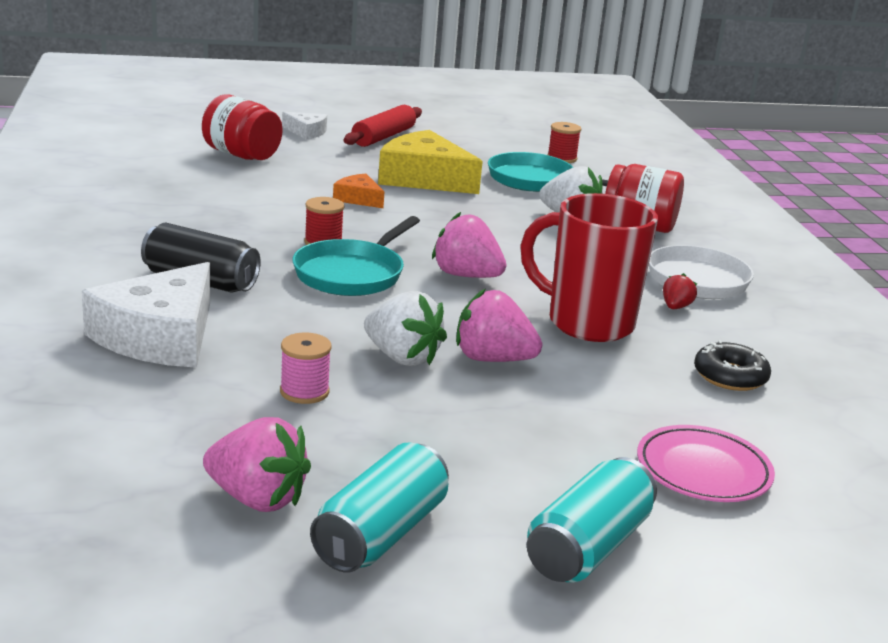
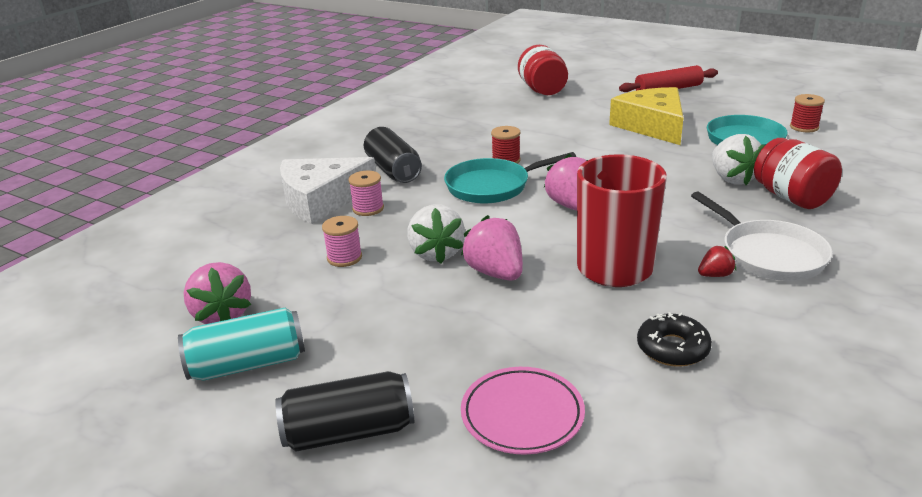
camera: 45 degrees right, 5 degrees up
(242, 331) = (368, 208): none -> pink spool
(306, 132) = (613, 79): white cheese -> none
(358, 199) = (578, 133): orange cheese -> none
(588, 547) = (349, 432): turquoise can -> black can

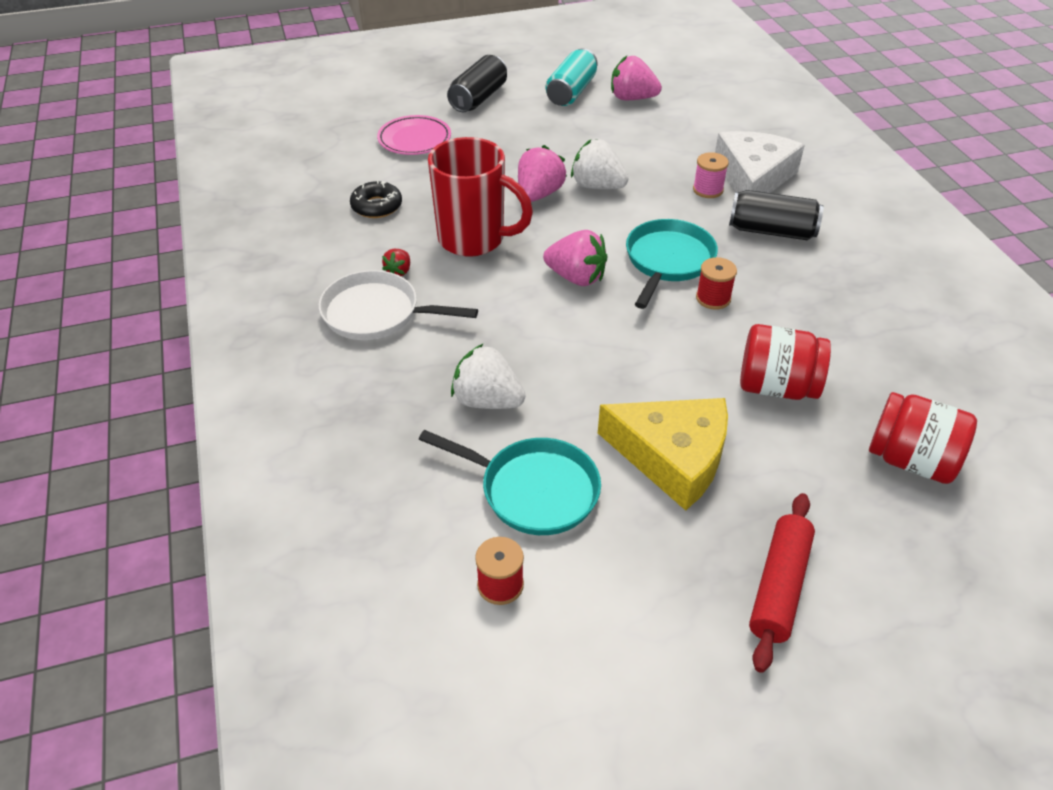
camera: 130 degrees right, 15 degrees up
(344, 258) = (643, 153): pink spool -> none
(495, 273) = (539, 194): pink strawberry -> pink strawberry turned 75 degrees counterclockwise
(791, 197) = (409, 403): red jar -> red jar (776, 387)

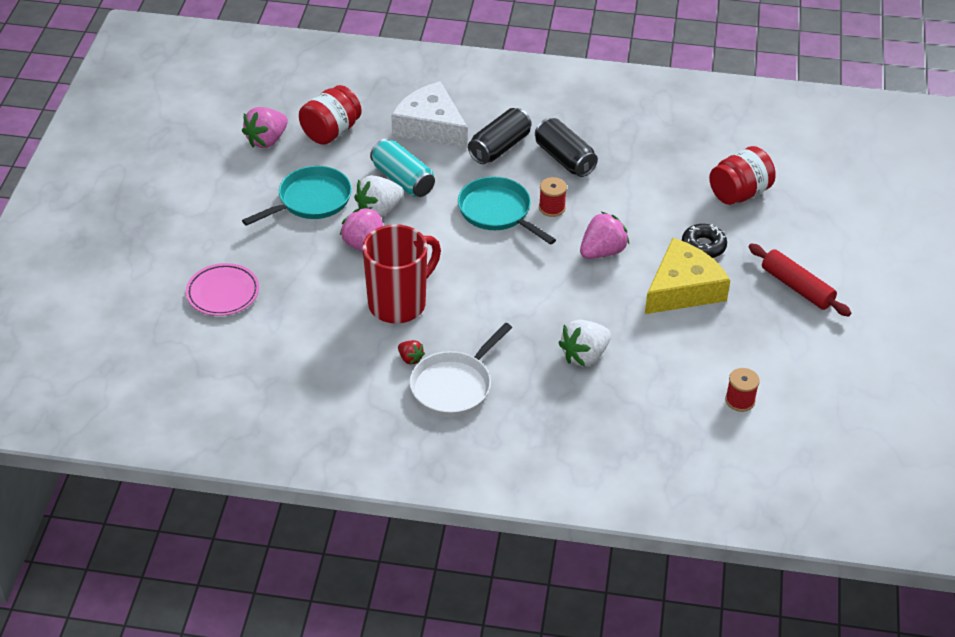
camera: 65 degrees left, 0 degrees up
(376, 206) = (310, 347): black donut -> black donut (703, 246)
(478, 98) = (186, 231): black can -> black can (564, 159)
(533, 490) = (675, 361): turquoise pan -> turquoise pan (311, 200)
(571, 92) = (225, 171): turquoise can -> turquoise can (403, 180)
(576, 277) = (484, 265): pink strawberry -> pink strawberry (602, 252)
(708, 190) = (428, 155): pink spool -> none
(776, 387) = (651, 218): red jar -> red jar (331, 131)

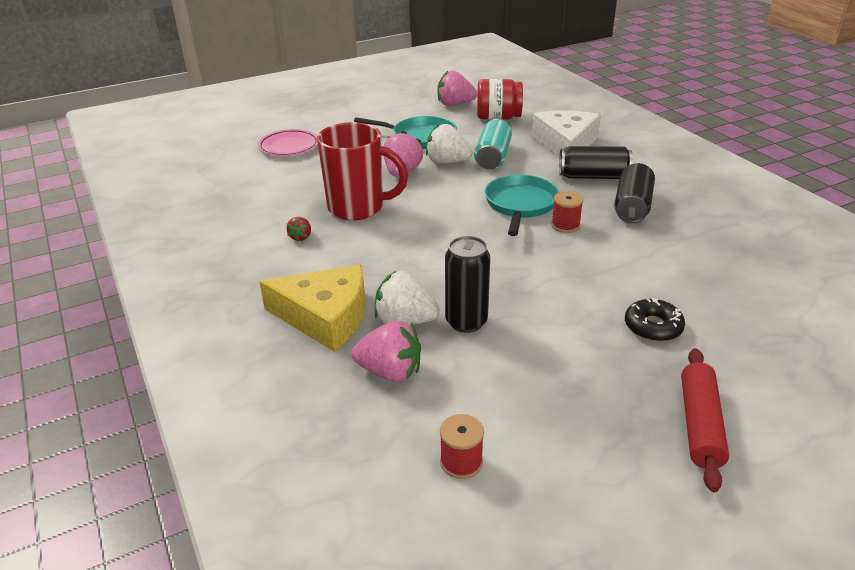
camera: 55 degrees right, 10 degrees down
(454, 386) = (290, 269): white pan -> none
(602, 252) = (552, 272): pink strawberry -> pink strawberry (390, 372)
(615, 326) = (466, 322): none -> black can
(683, 289) = (574, 341): yellow cheese -> yellow cheese (325, 317)
(739, 193) = (764, 316): red jar -> none

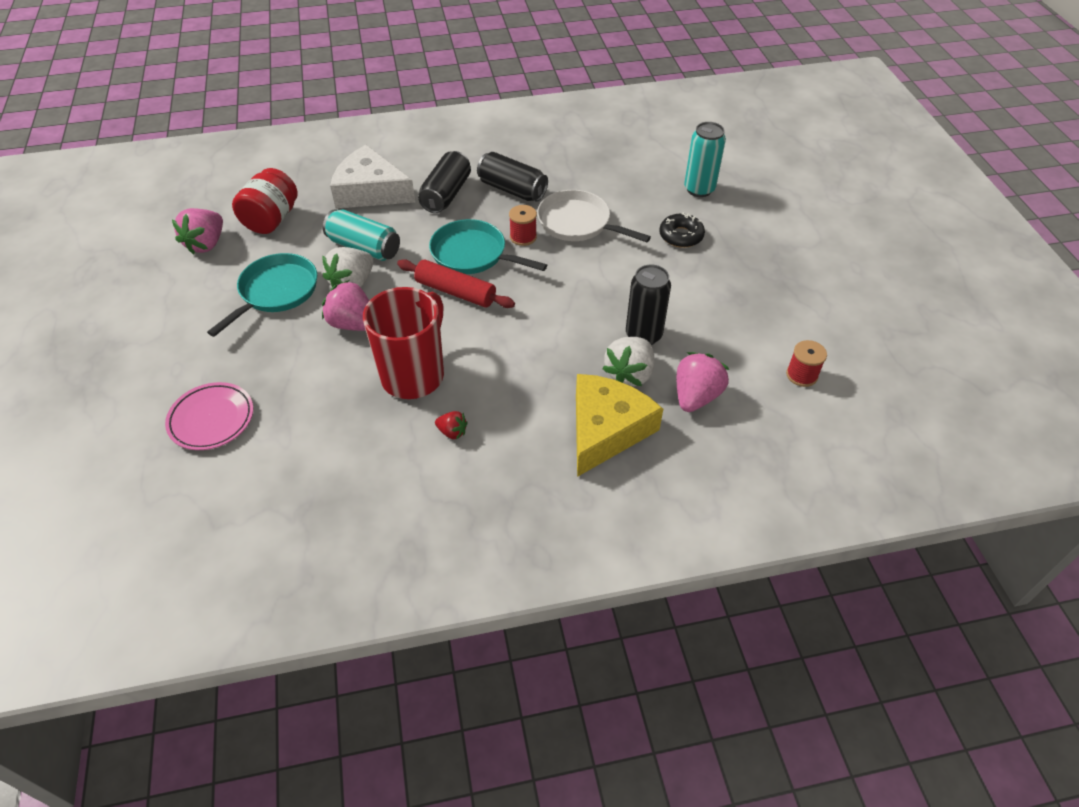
camera: 75 degrees left, 15 degrees up
(614, 253) = (578, 223): none -> white pan
(700, 425) = (784, 251): red rolling pin -> red rolling pin (456, 292)
(759, 330) = (699, 189): none -> turquoise can

